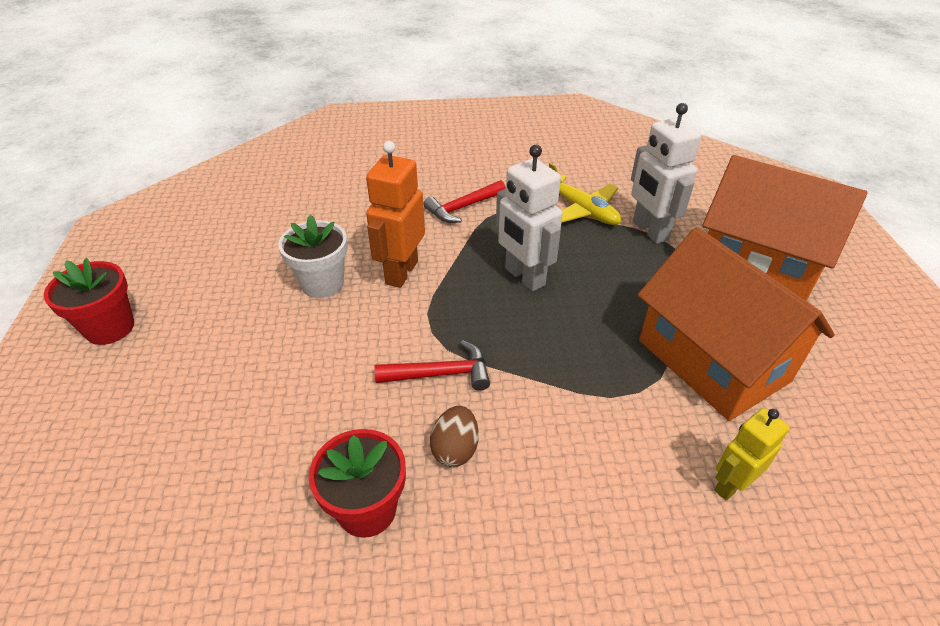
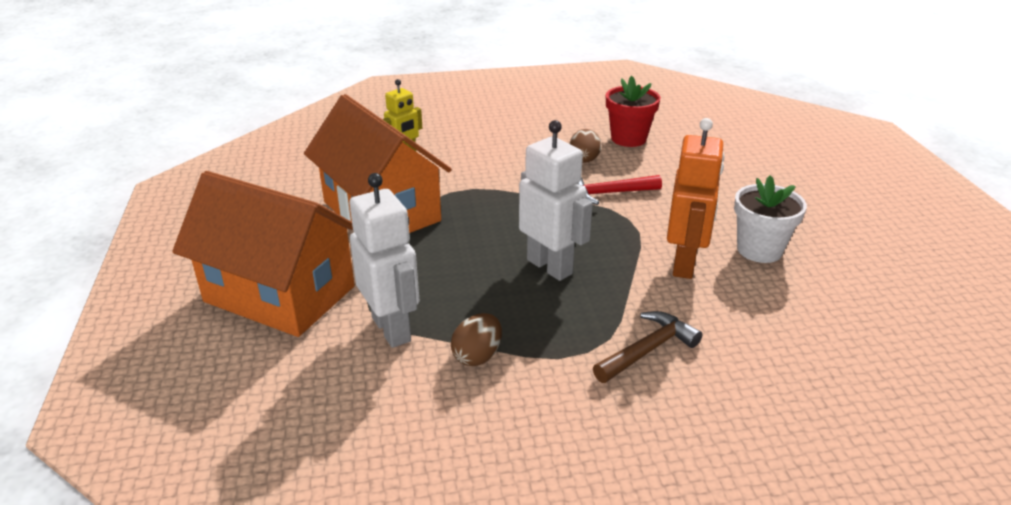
camera: 175 degrees right, 10 degrees down
(110, 328) = (914, 207): red flower pot -> none
(462, 207) = (648, 350): red hammer -> brown hammer
(582, 210) = (477, 356): yellow plane -> brown egg

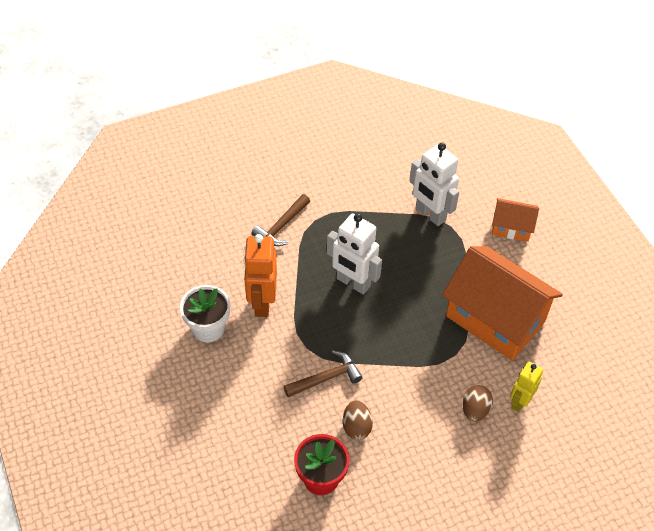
camera: 165 degrees right, 20 degrees up
(279, 294) = (511, 227): orange house -> orange house, size x0.49
(477, 356) = (375, 205): brown egg -> brown egg (475, 410)
(608, 193) = (326, 378): red hammer -> brown hammer

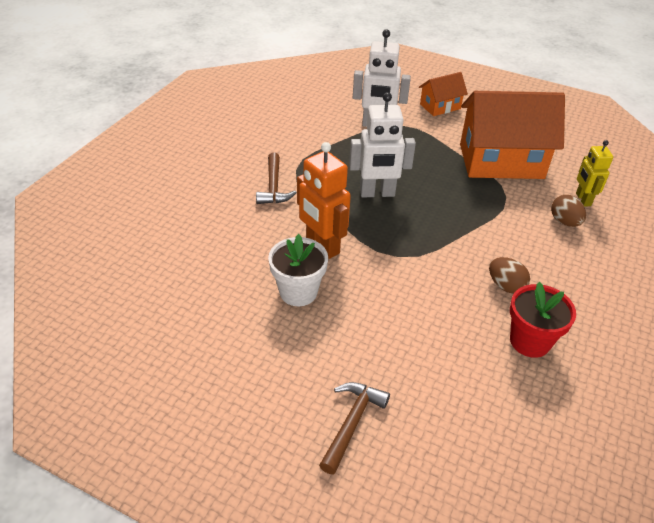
camera: 40 degrees left, 10 degrees down
(326, 378) = (440, 267): brown hammer -> brown hammer (352, 423)

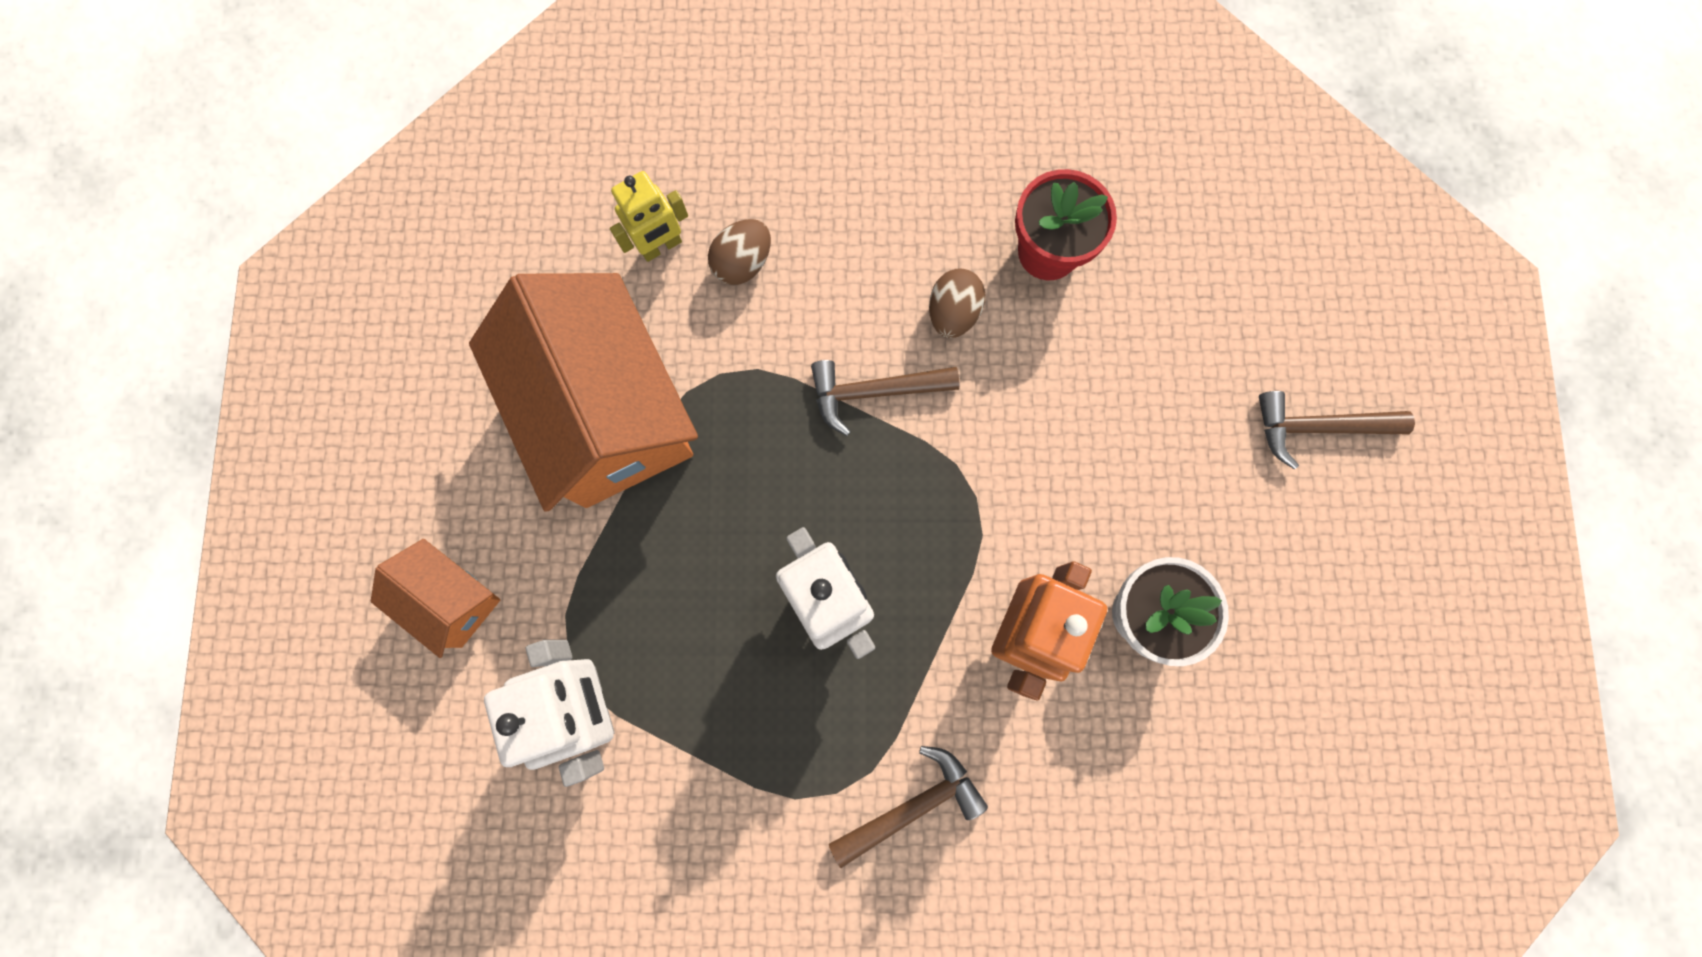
camera: 115 degrees left, 35 degrees up
(472, 241) = (874, 392): none -> brown hammer

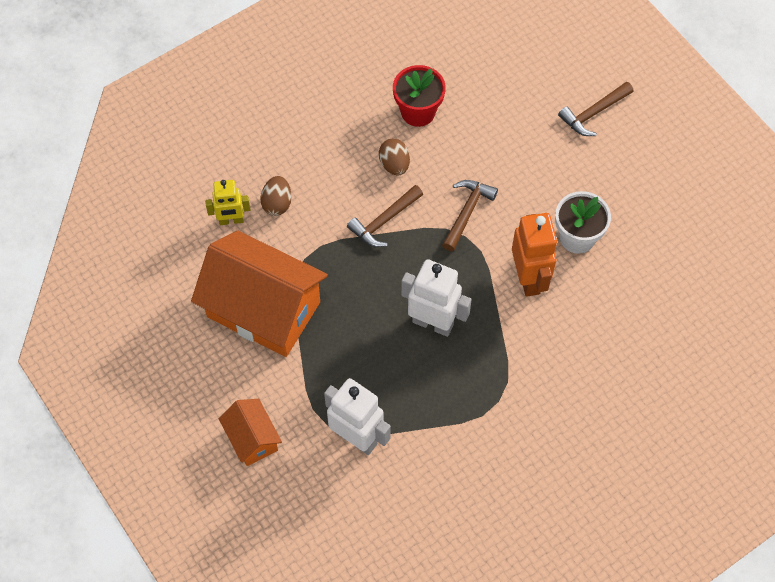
camera: 35 degrees left, 15 degrees down
(451, 599) = (252, 439): orange house -> orange house turned 60 degrees clockwise
(661, 246) = (231, 220): yellow robot -> yellow robot turned 60 degrees clockwise
(913, 805) = (537, 382): brown hammer -> brown hammer (467, 212)

